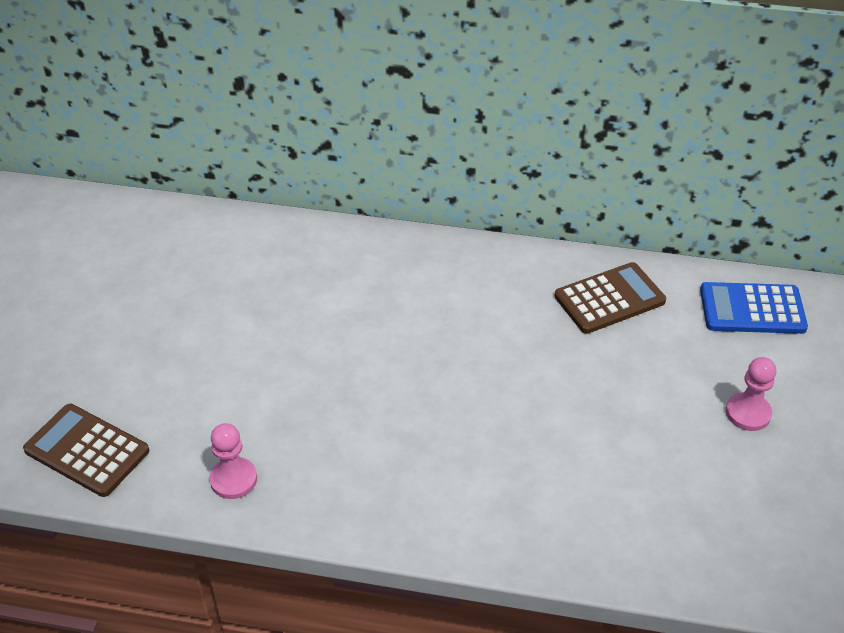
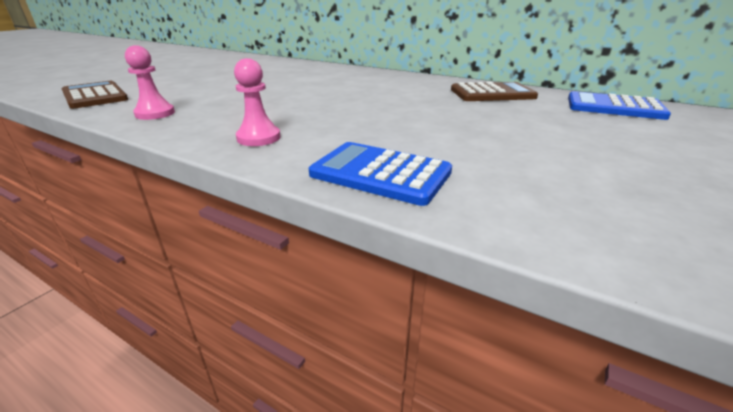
camera: 20 degrees right, 15 degrees down
(568, 535) = (380, 173): none -> blue calculator
(748, 413) = (605, 143): pink pawn -> pink pawn (258, 138)

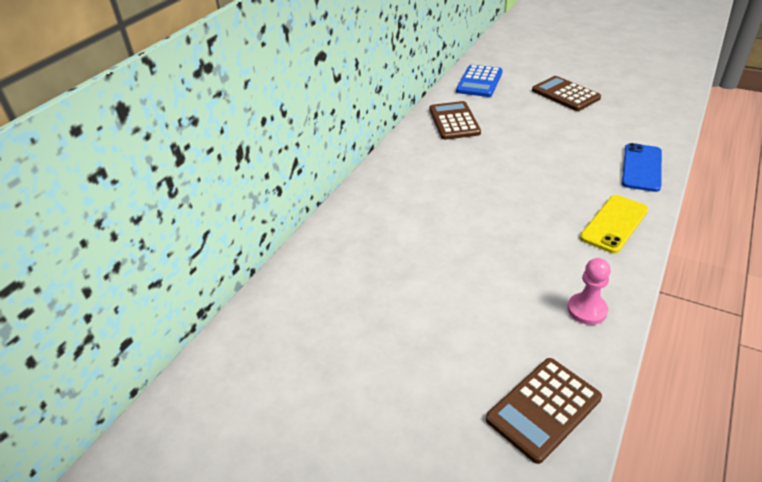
camera: 90 degrees left, 10 degrees up
(258, 138) = (614, 224): pink pawn -> yellow phone
(380, 173) = (641, 167): blue calculator -> blue phone
(627, 151) = (565, 94): none -> brown calculator

